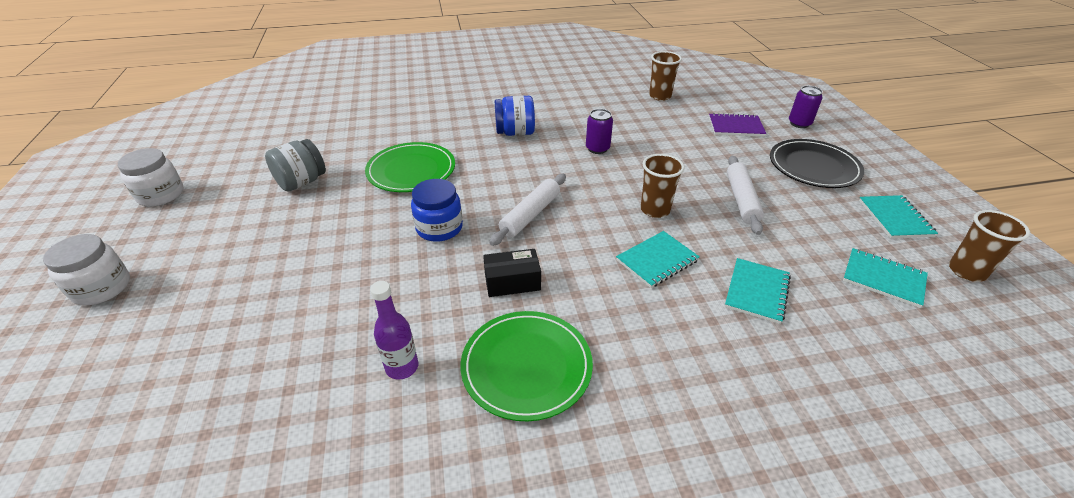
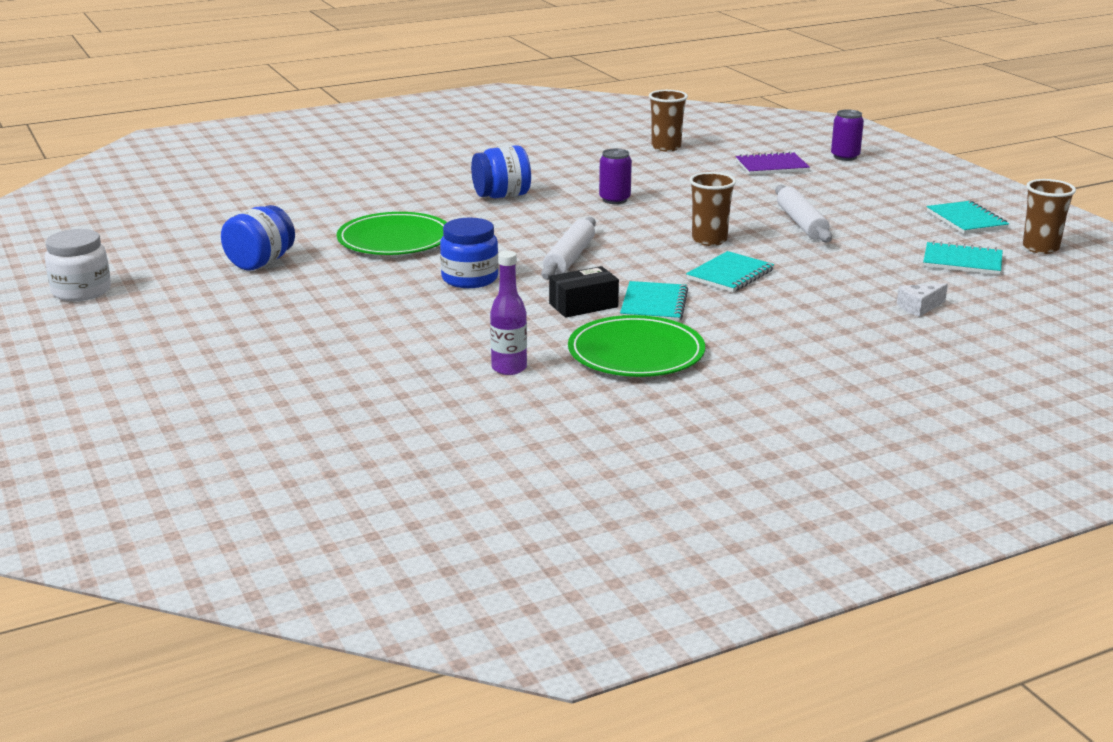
camera: 15 degrees left, 15 degrees down
(102, 288) = (103, 363): white jar -> none
(302, 182) = (261, 262): grey jar -> blue jar
(757, 292) = (841, 283): turquoise notebook -> turquoise notebook (654, 304)
(813, 167) = (872, 190): black plate -> none
(827, 346) = (919, 307): none -> white cheese

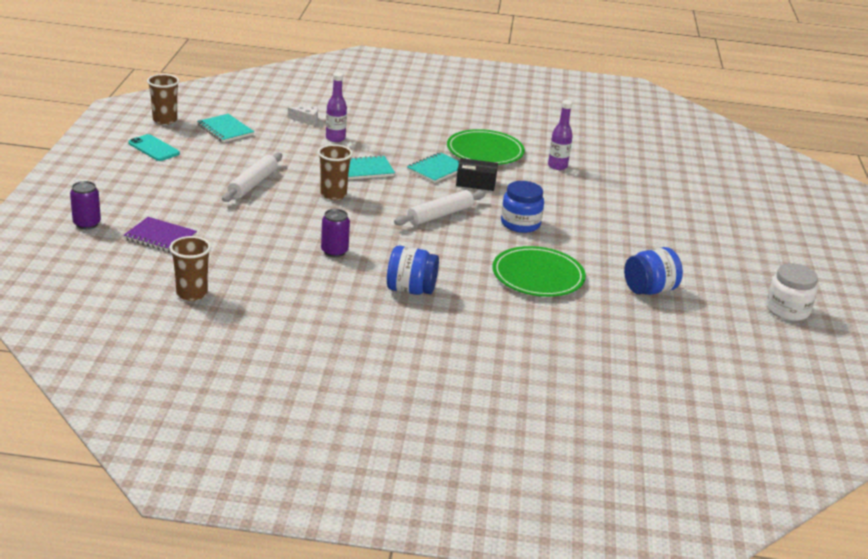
camera: 150 degrees left, 5 degrees up
(836, 297) = (335, 138): none -> purple bottle
(966, 220) = (154, 148): turquoise notebook -> turquoise phone

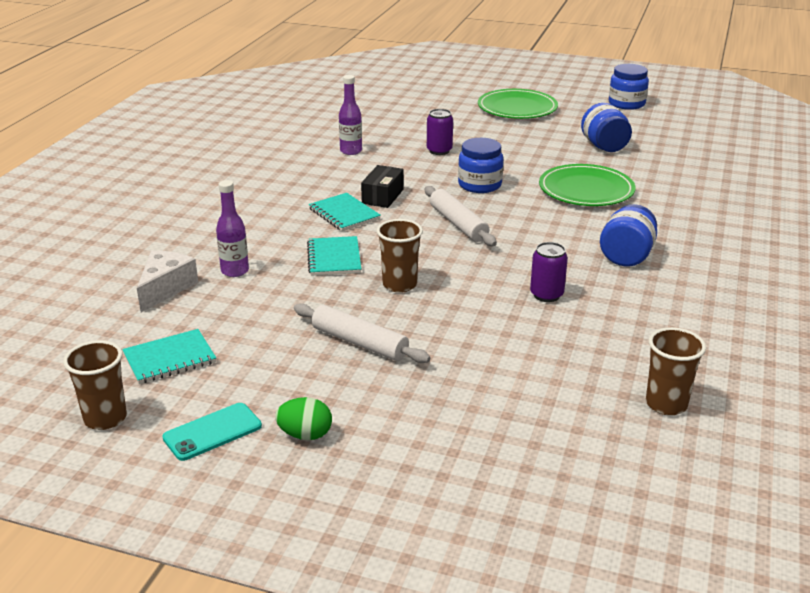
camera: 75 degrees left, 0 degrees up
(87, 224) = (473, 505): purple can -> purple can (439, 151)
(152, 173) = (305, 435): none -> green egg
(160, 237) = (515, 429): purple notebook -> none
(306, 120) = (165, 288): white cheese -> white cheese, size x1.61
(485, 151) = (303, 182): green plate -> green plate (517, 108)
(787, 310) = (626, 104): white jar -> blue jar

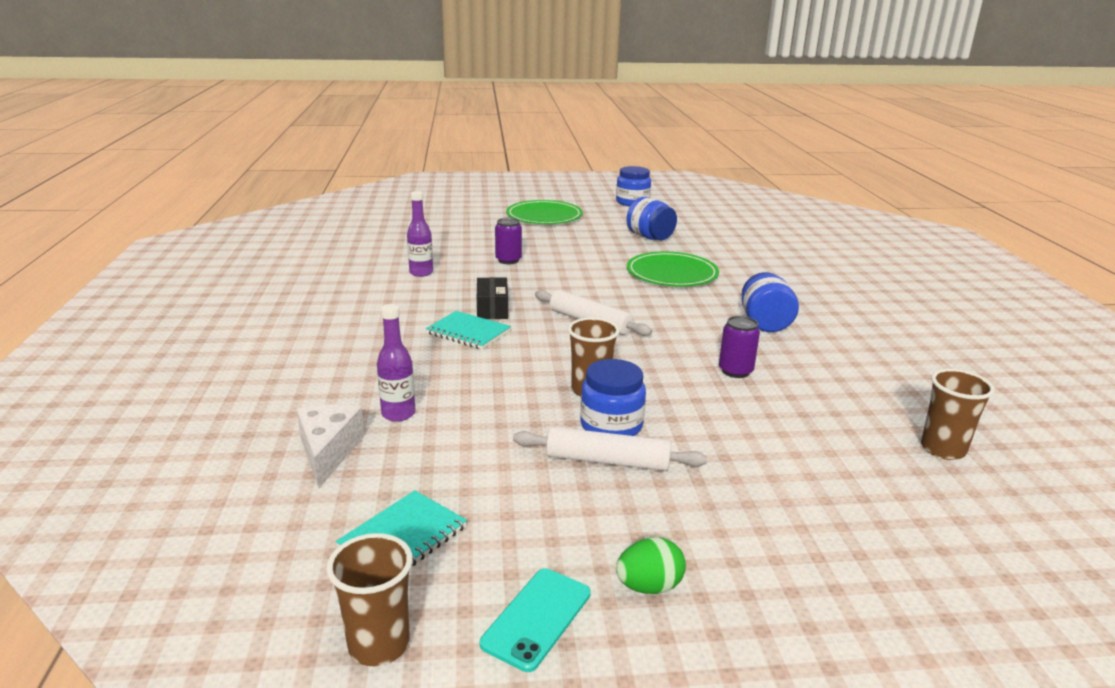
camera: 25 degrees left, 5 degrees down
(334, 258) = (498, 378): turquoise notebook -> none
(479, 185) = (575, 284): blue jar -> blue jar (611, 426)

